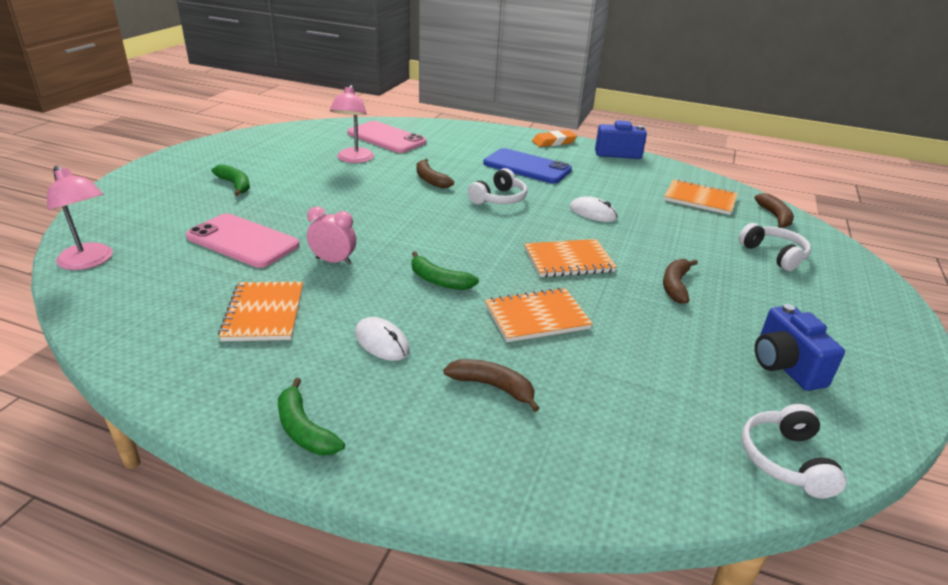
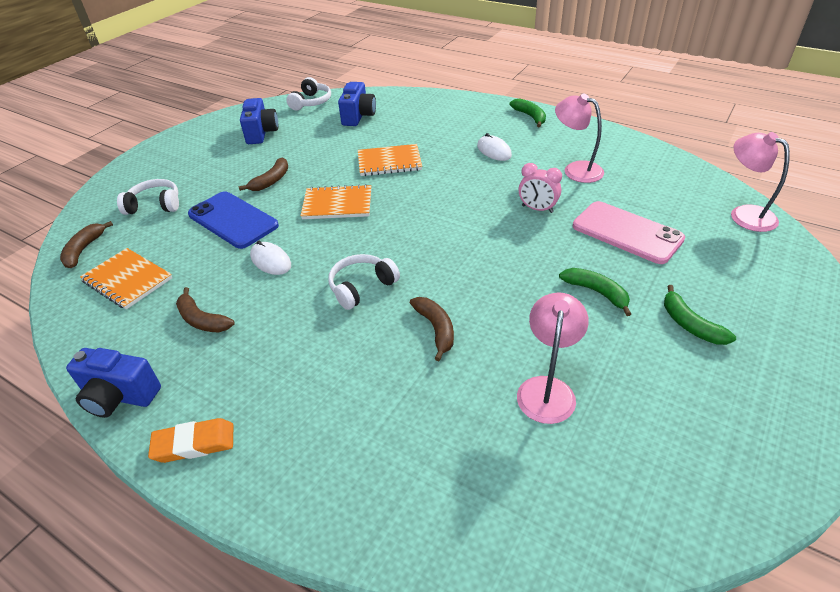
camera: 165 degrees left, 10 degrees up
(264, 313) = (575, 169): orange notebook -> pink lamp
(386, 138) = (498, 471): pink phone -> none
(439, 281) = (451, 189): green banana -> green banana (596, 292)
(493, 386) = (432, 129): brown banana -> brown banana (202, 320)
(527, 167) = (290, 358): blue phone -> blue phone (233, 220)
(650, 417) = (358, 116): none -> blue camera
(774, 255) = (155, 205): white headphones -> white headphones turned 105 degrees clockwise

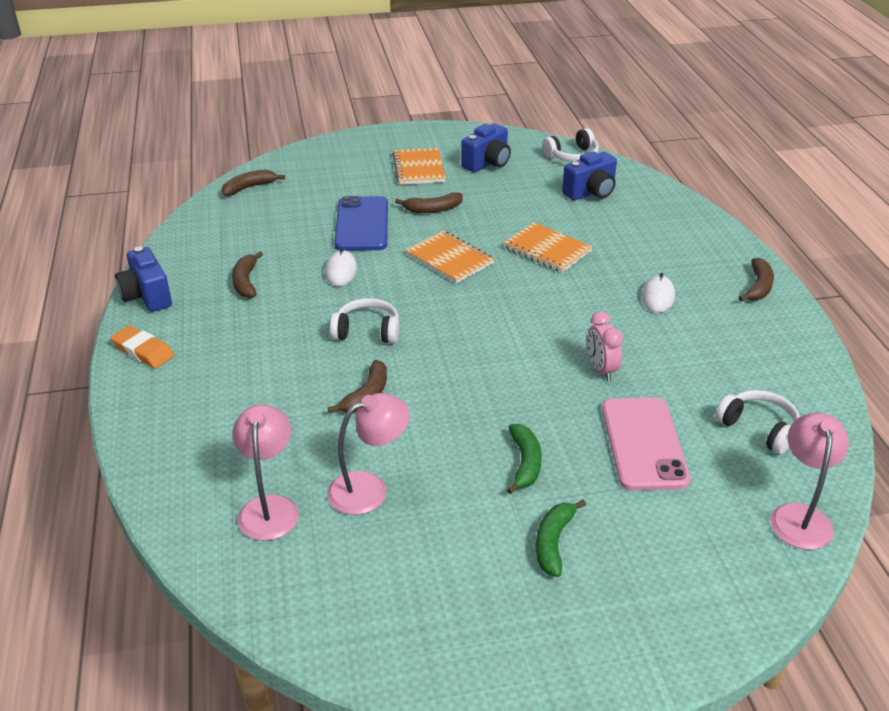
camera: 45 degrees right, 5 degrees down
(127, 280) = (244, 225): orange notebook -> orange notebook (419, 168)
(155, 205) = (331, 180): white headphones -> white headphones (759, 428)
(530, 116) = (758, 287): green banana -> brown banana
(575, 169) = (705, 362): pink lamp -> pink lamp (269, 507)

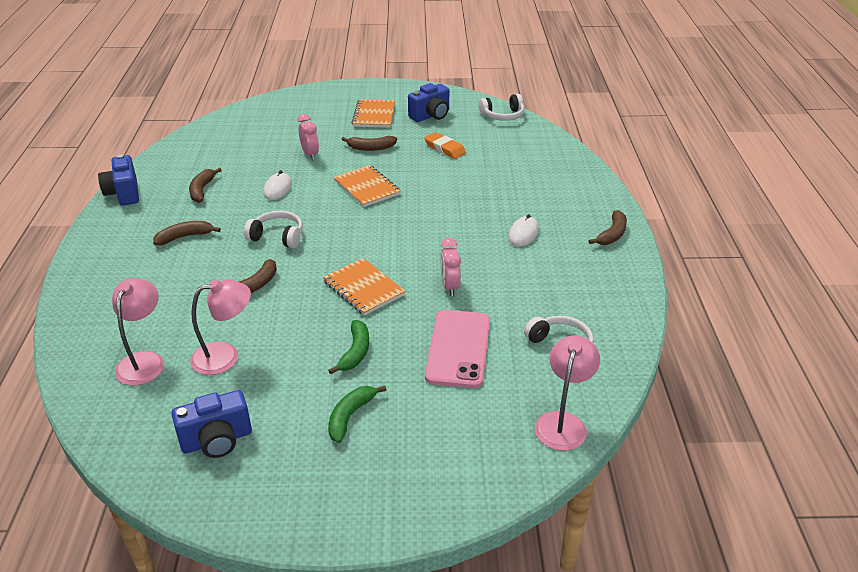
camera: 10 degrees right, 0 degrees up
(143, 351) = (103, 234): orange eraser -> orange eraser (445, 148)
(249, 187) = (236, 119): brown banana -> brown banana (185, 237)
(362, 224) = (310, 154): blue phone -> pink clock
(547, 250) = (448, 188): orange notebook -> orange notebook (363, 288)
(591, 192) = (505, 146): blue camera -> blue camera (217, 440)

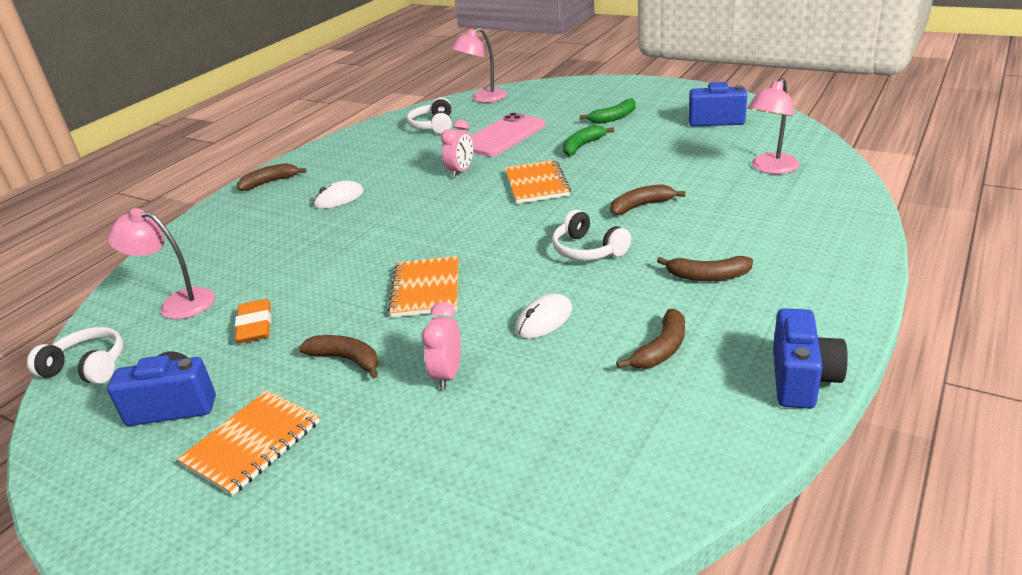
camera: 145 degrees left, 5 degrees down
(225, 356) = (694, 160): pink lamp -> pink lamp (177, 303)

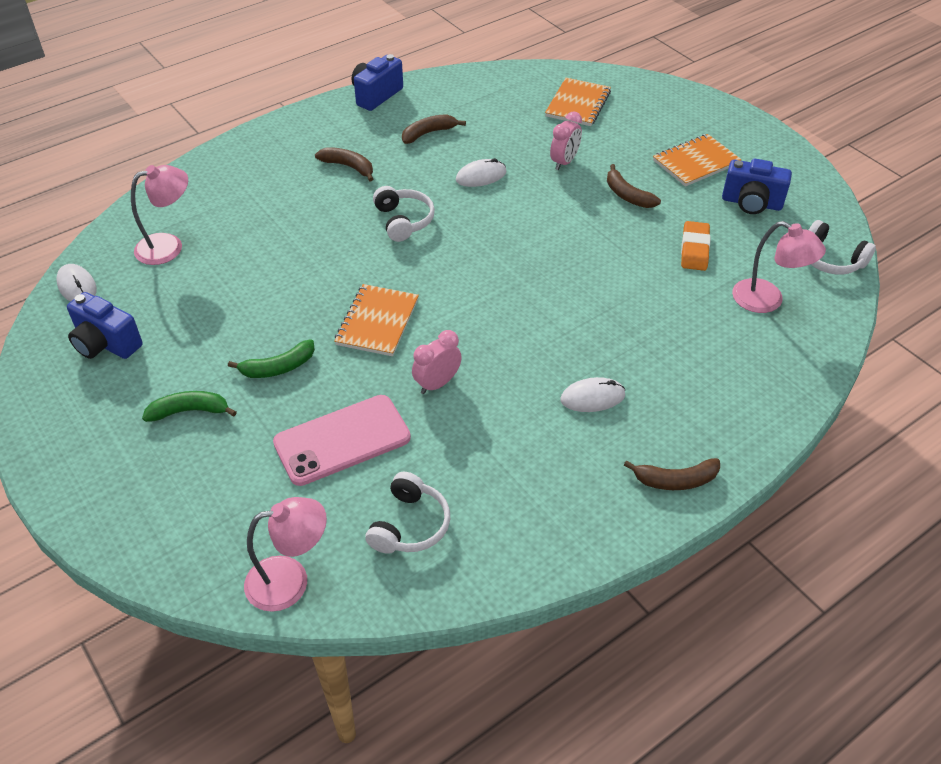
camera: 160 degrees left, 15 degrees up
(426, 289) = (549, 233): orange notebook -> orange notebook (578, 104)
(641, 206) = (319, 249): brown banana -> none
(792, 132) = (77, 286): none -> white mouse

